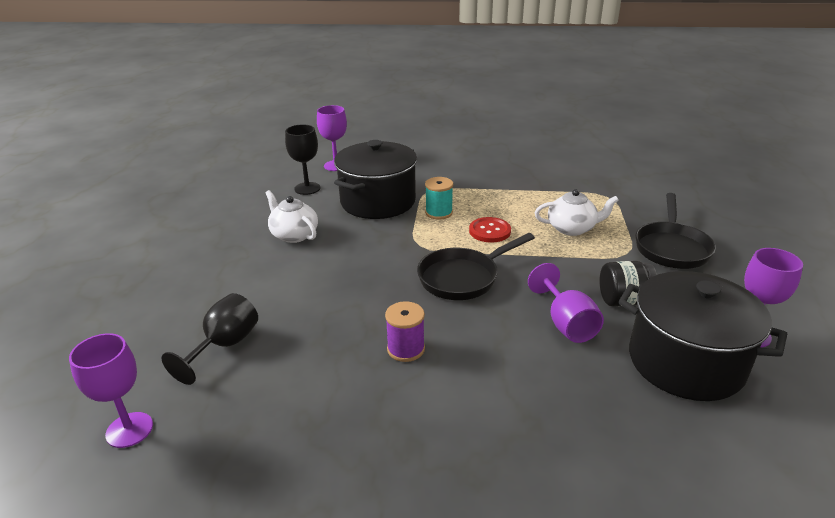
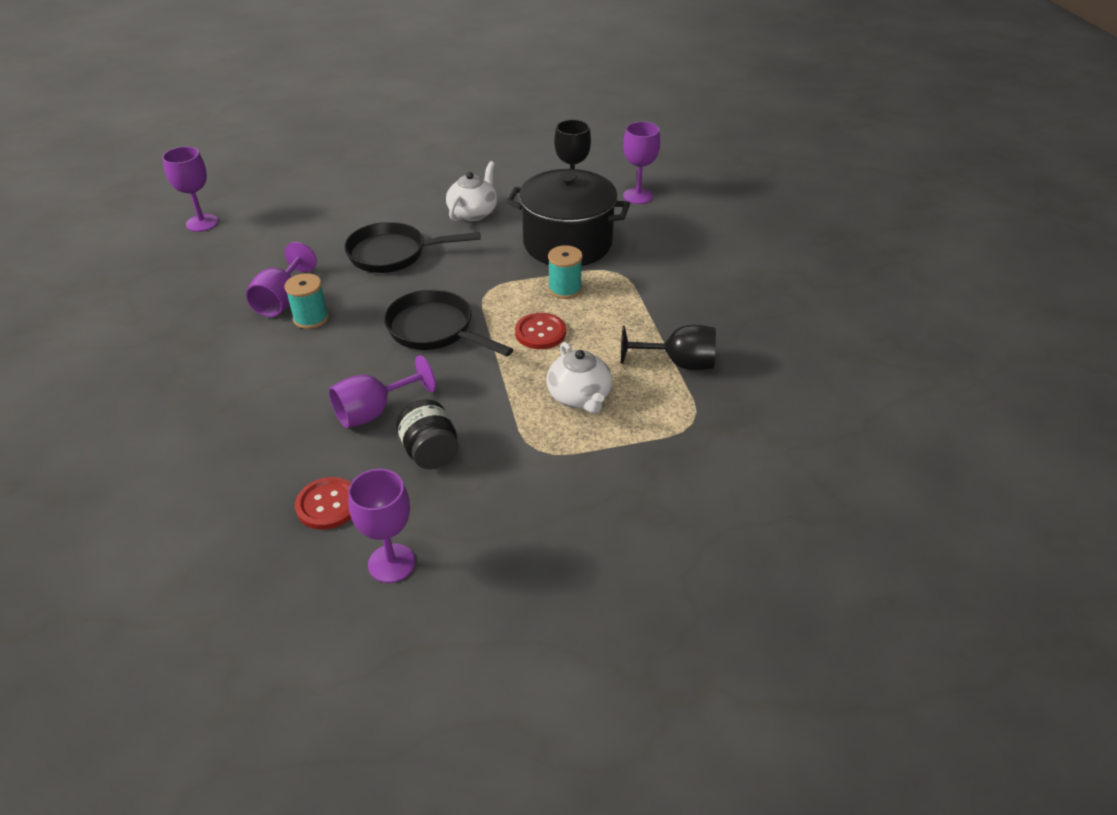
camera: 70 degrees right, 10 degrees up
(224, 346) = (296, 230): black goblet -> black goblet (678, 363)
(360, 367) = (282, 300): none -> purple goblet
(406, 349) = (311, 318): purple spool -> turquoise spool
(671, 247) = (572, 492): black pan -> black pan (393, 254)
(685, 362) = (328, 505): black pot -> red button

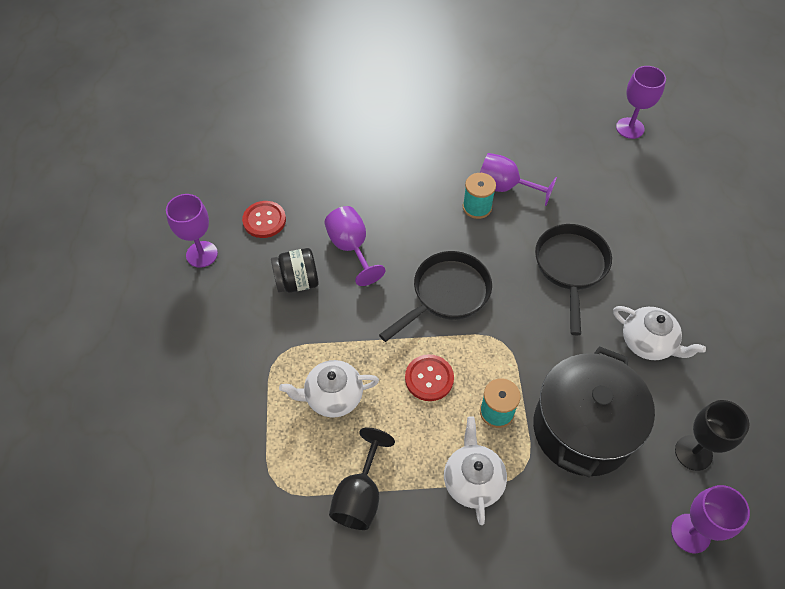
camera: 100 degrees right, 15 degrees up
(636, 298) = (473, 480): none -> white teapot

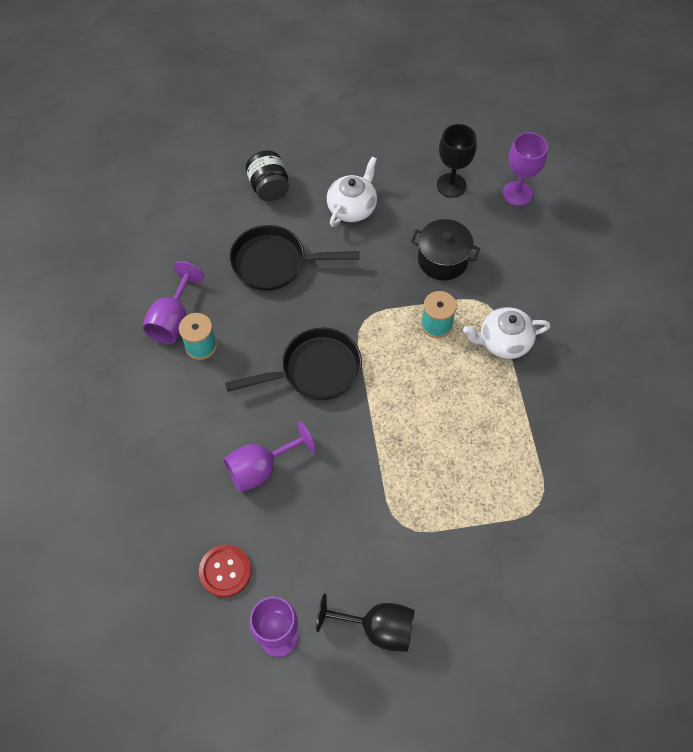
camera: 95 degrees left, 5 degrees up
(297, 281) = (310, 520): black jar -> black jar (269, 187)
(333, 396) = (441, 466): white teapot -> none
(360, 495) = (534, 431): black goblet -> black goblet (377, 628)
(429, 378) = (410, 381): red button -> none
(446, 294) = (314, 370): black pan -> black pan turned 120 degrees clockwise
(582, 429) = (442, 260): black pot -> black pot, size x0.58
(630, 128) = (90, 204): purple goblet -> none

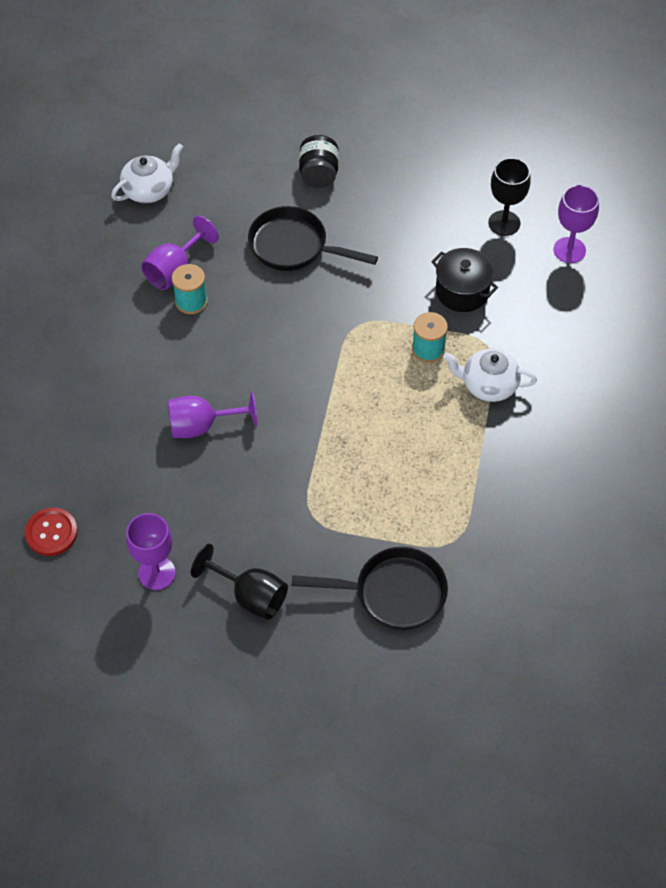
camera: 20 degrees right, 5 degrees down
(225, 571) = (132, 502): red button -> red button (51, 533)
(314, 370) = (289, 355): black pan -> black pan (393, 593)
(352, 207) = (393, 216): white teapot -> white teapot (149, 190)

